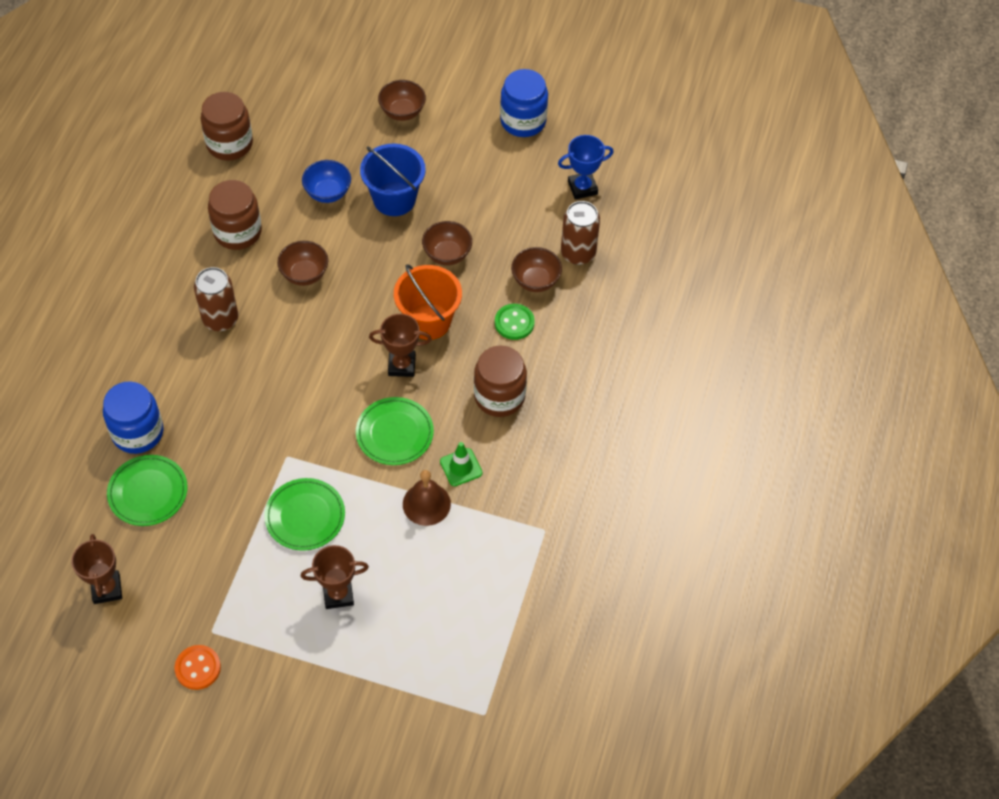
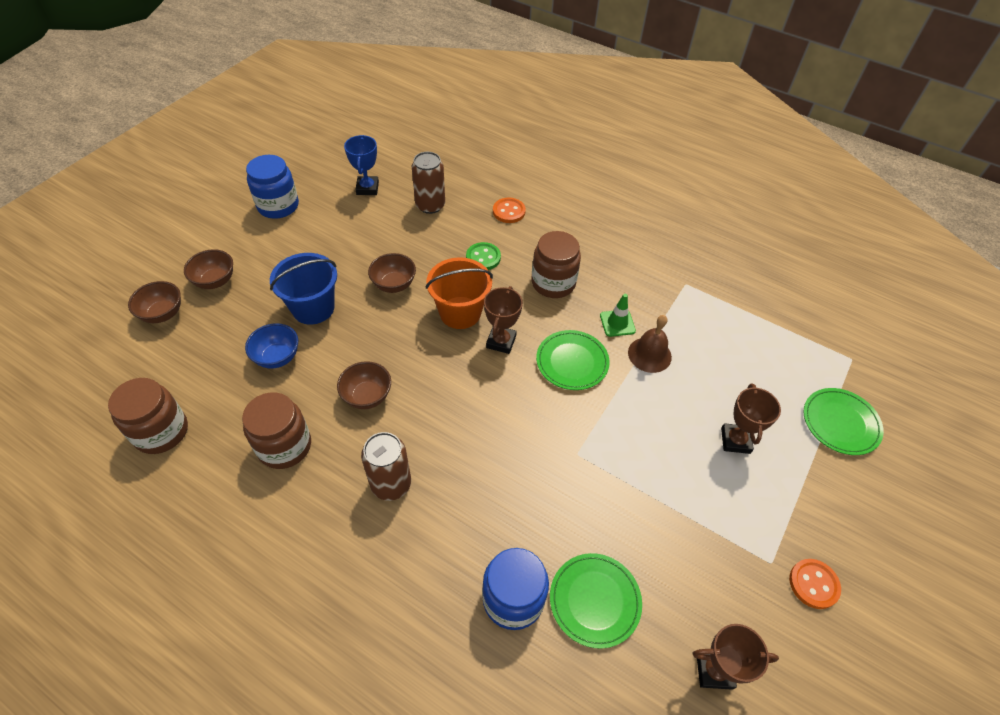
camera: 75 degrees left, 5 degrees down
(305, 516) = (648, 451): green plate -> green plate (840, 423)
(535, 281) = (446, 235): brown bowl -> brown bowl (163, 314)
(598, 330) = (509, 211): none -> orange button

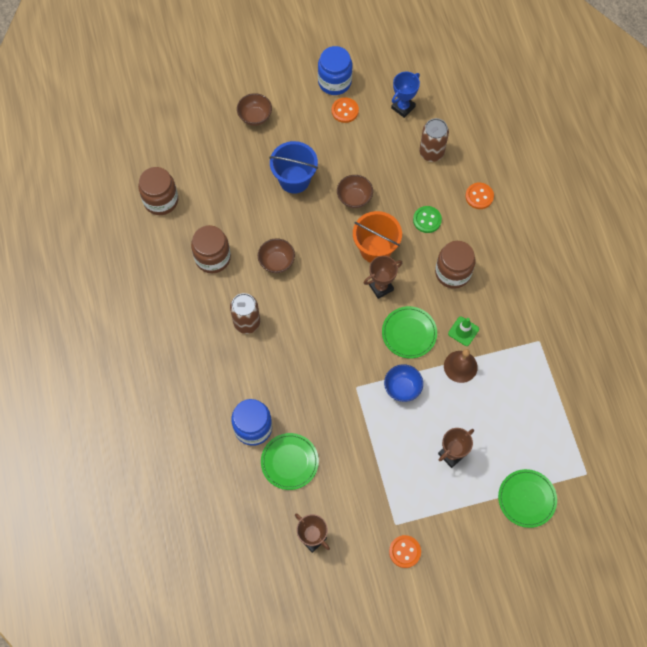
camera: 45 degrees right, 15 degrees up
(163, 314) = (211, 120): brown bowl -> none
(277, 357) = (250, 199): blue bowl -> blue bowl (402, 388)
(311, 222) = (345, 111): none -> orange button

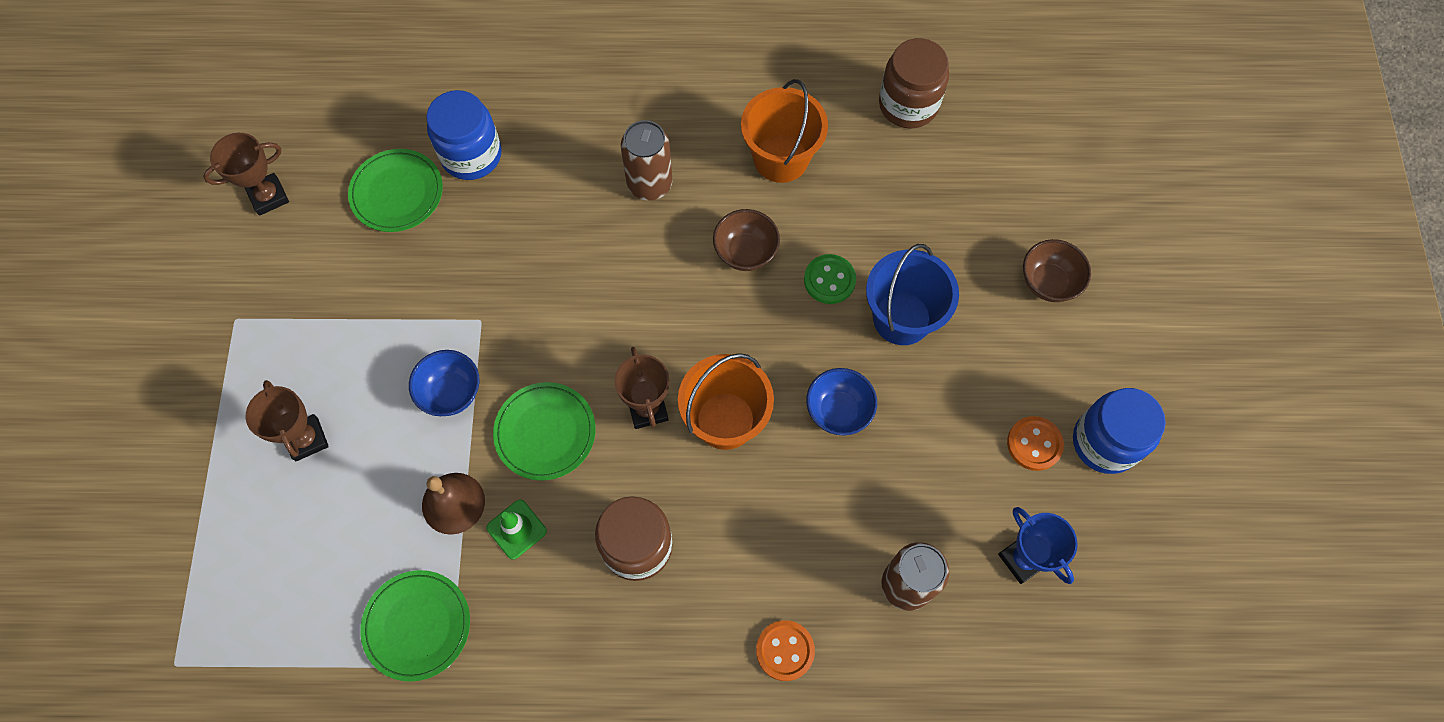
camera: 105 degrees right, 0 degrees up
(212, 258) = (781, 158): brown jar -> orange bucket
(354, 198) = (838, 411): brown bowl -> blue bowl
(404, 551) = (187, 321): orange button -> none
(427, 220) = (759, 531): green button -> green button (829, 280)
(526, 499) = (179, 541): green plate -> green plate (417, 625)

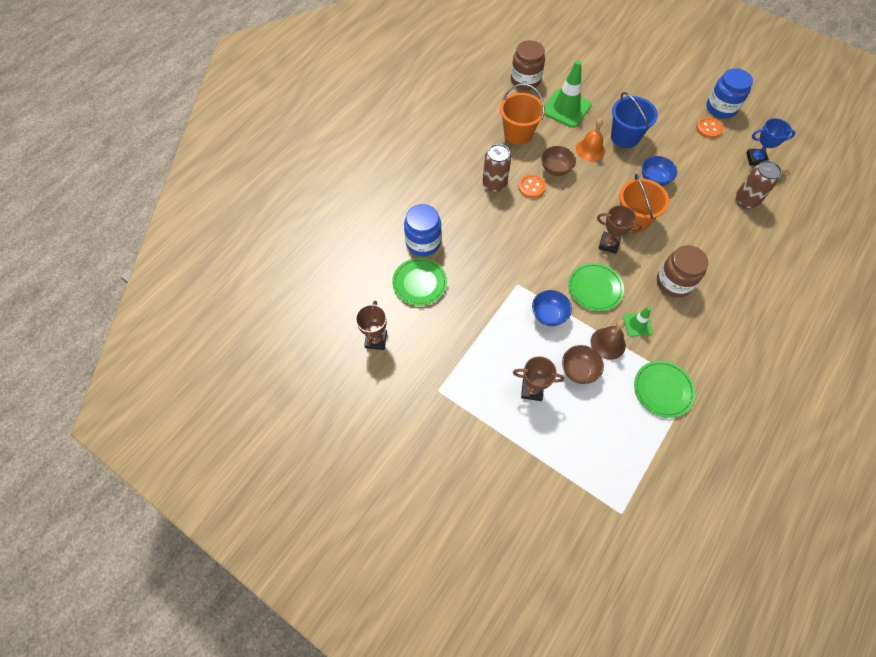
camera: 55 degrees left, 5 degrees down
(785, 650) = (753, 256): orange button -> orange button (531, 187)
(829, 280) = (590, 150): green button -> orange bell
(894, 197) = (566, 108): none -> green traffic cone
(1048, 282) = (640, 85): brown bowl -> brown bowl (578, 371)

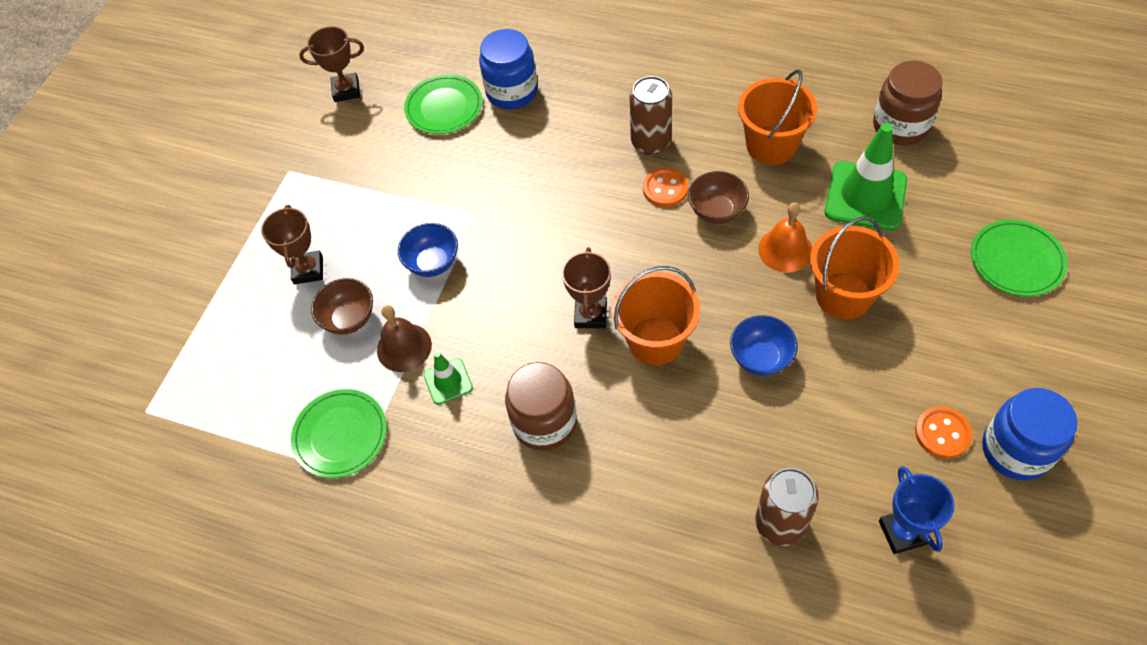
camera: 80 degrees right, 5 degrees down
(595, 288) = (498, 312): green plate -> green plate (1016, 260)
(625, 137) = (843, 295): blue bucket -> orange bucket

